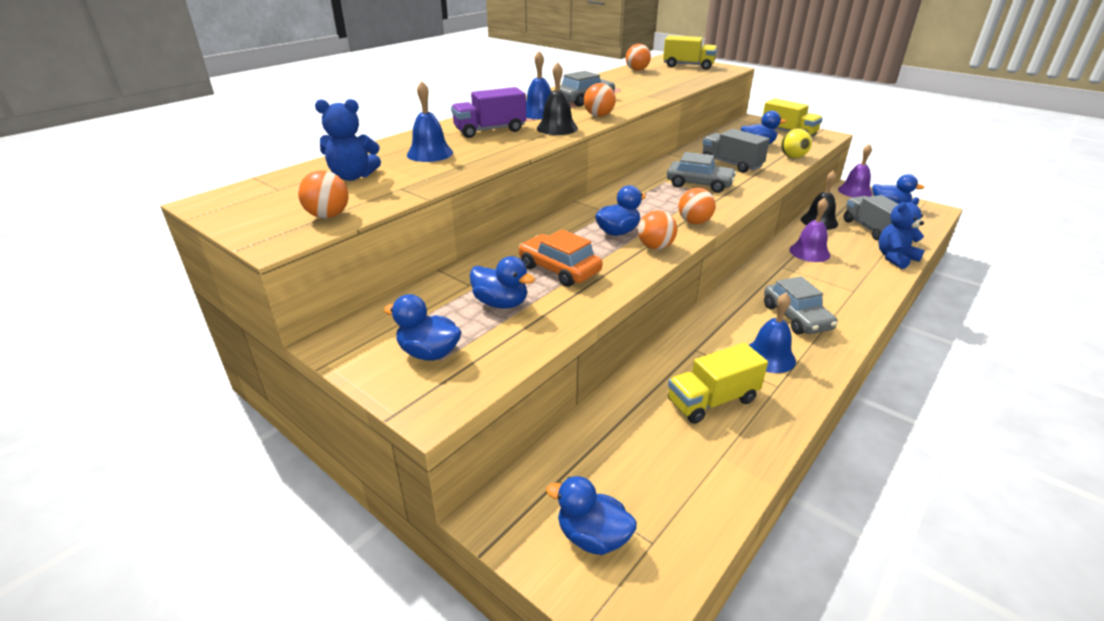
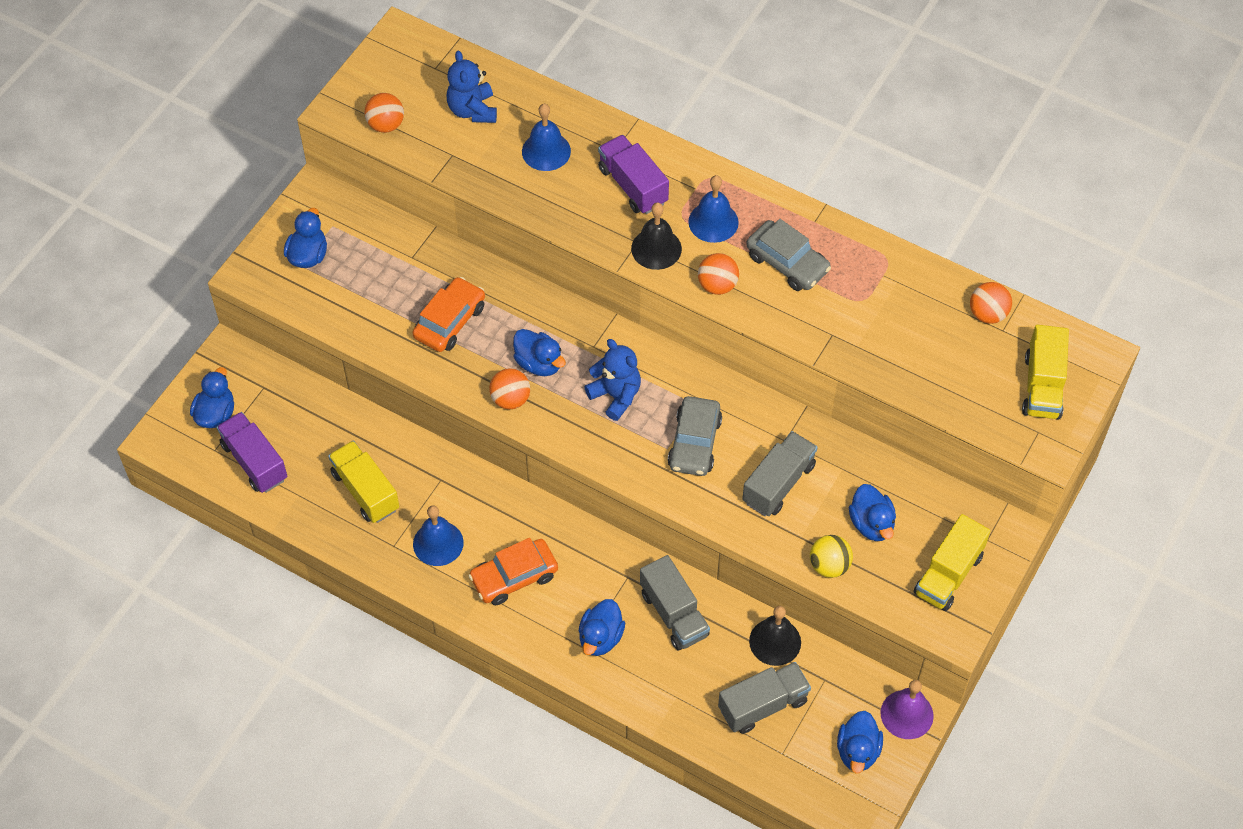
camera: 80 degrees right, 25 degrees up
(501, 303) = (384, 287): blue duck -> blue duck (600, 637)
(673, 497) = (254, 462): none -> purple truck
(694, 222) = (578, 435): orange ball -> none
(796, 317) = (514, 577): grey car -> orange car
(809, 252) = (674, 614): purple bell -> grey truck
(895, 258) = (678, 714): blue teddy bear -> blue teddy bear (615, 396)

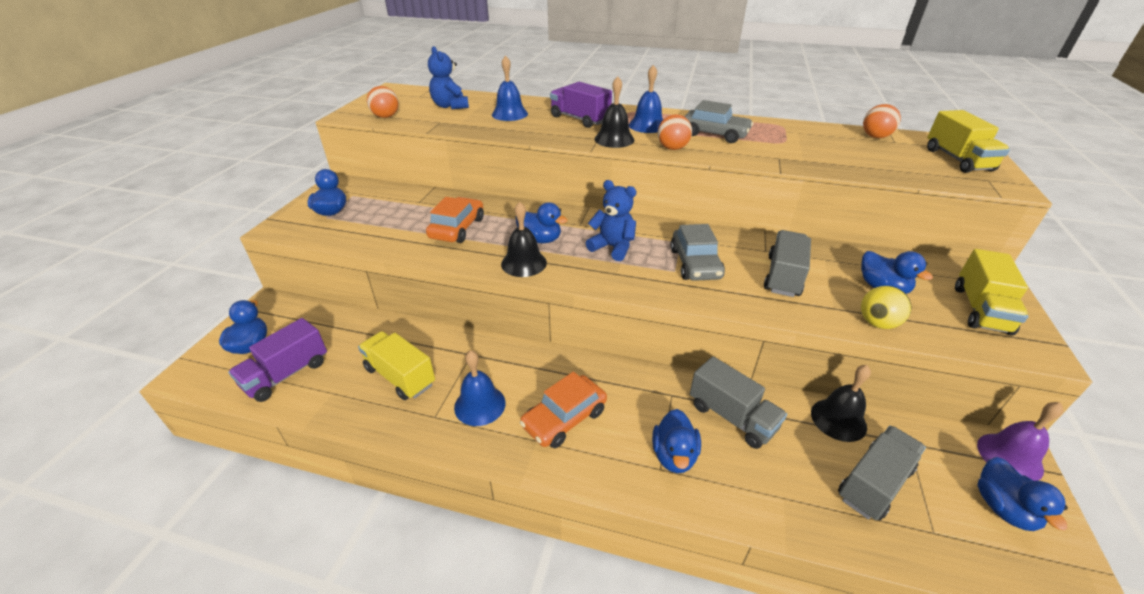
camera: 15 degrees left, 20 degrees down
(254, 462) = (287, 374): purple truck -> purple truck turned 90 degrees counterclockwise
(510, 399) = (524, 263): orange ball -> black bell

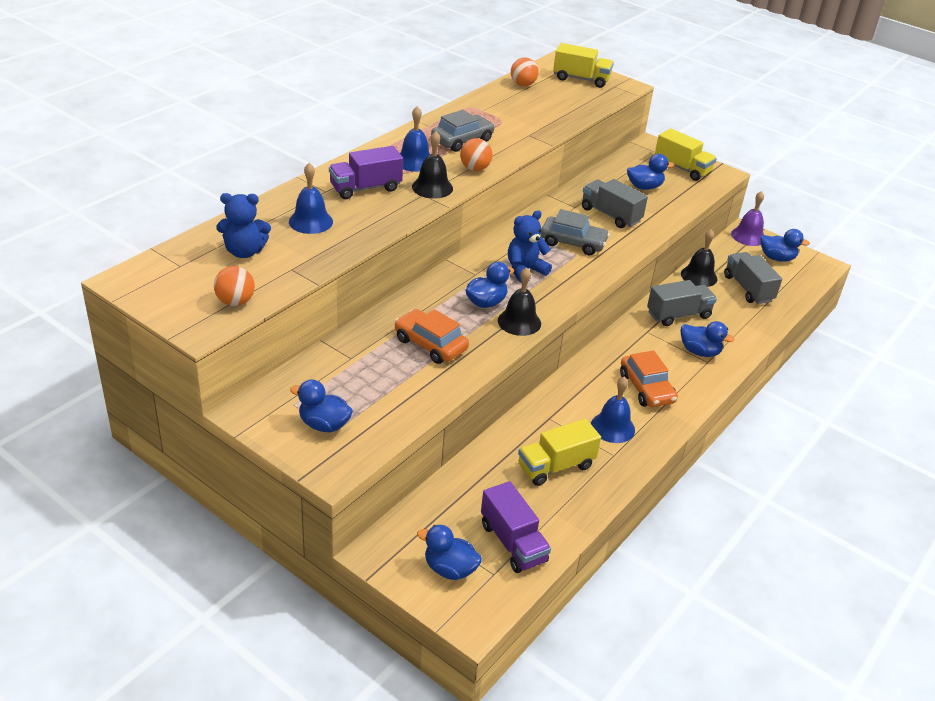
camera: 70 degrees left, 0 degrees up
(877, 323) = (676, 207): yellow ball -> none

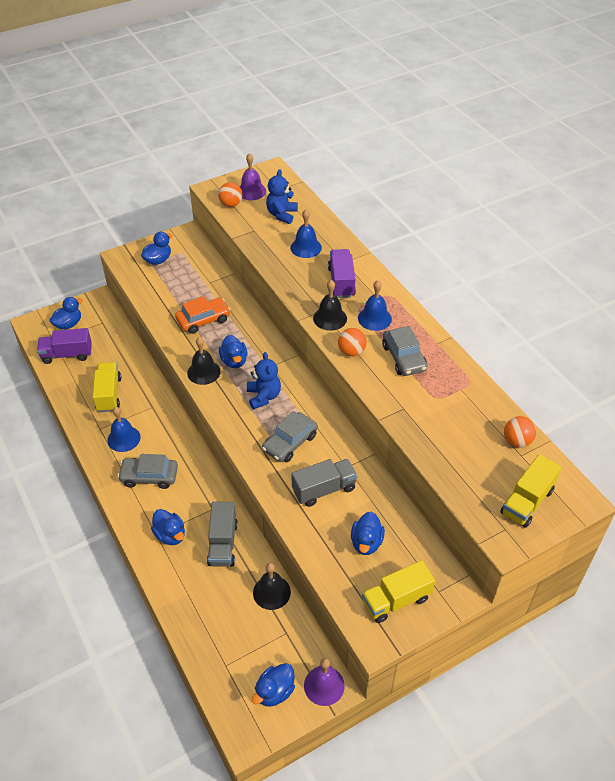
camera: 115 degrees right, 10 degrees up
(193, 289) = (251, 191): none -> purple bell
(646, 388) = (149, 476): orange car -> grey car
(699, 352) = (170, 535): blue duck -> blue duck turned 90 degrees counterclockwise
(748, 289) = (235, 627): grey truck -> none

